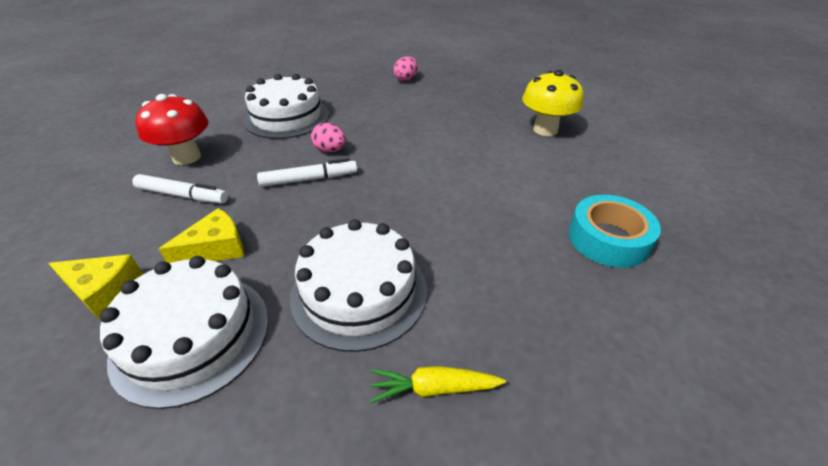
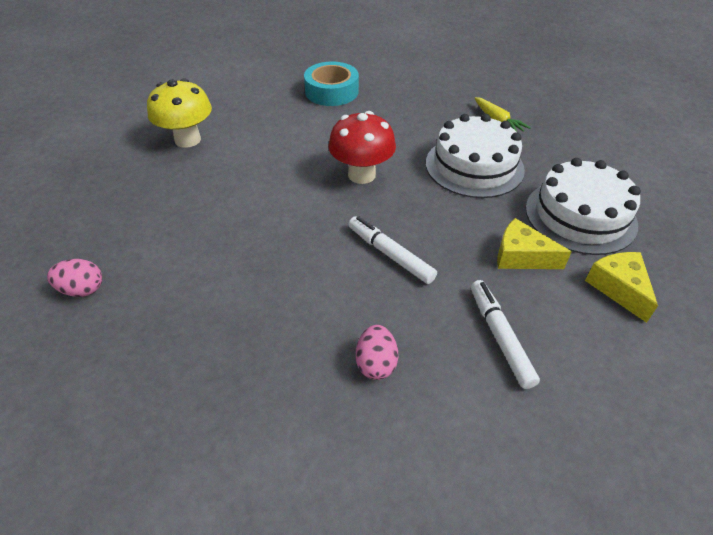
camera: 120 degrees left, 5 degrees up
(187, 157) = (447, 398): red mushroom -> red mushroom (361, 175)
(287, 117) = (279, 361): white cake -> none
(330, 150) = (329, 267): pink egg -> pink egg (376, 363)

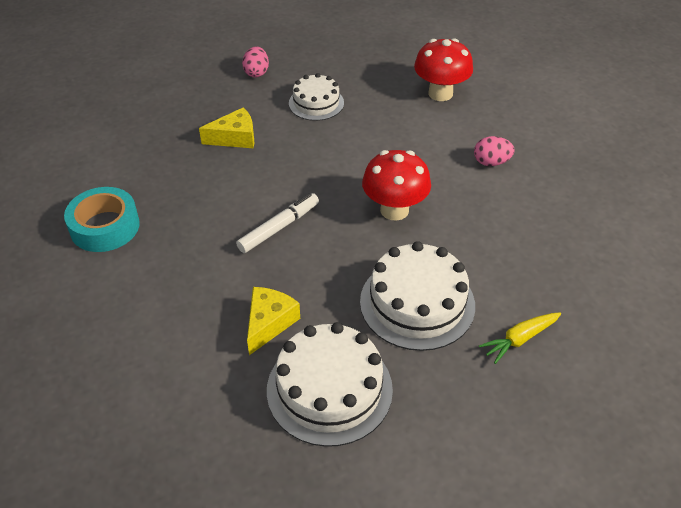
camera: 90 degrees right, 0 degrees up
(174, 229) = (316, 103): none -> white cake
(188, 140) = (440, 93): yellow mushroom -> red mushroom
(331, 91) = (554, 185): turquoise tape -> turquoise tape (105, 227)
(376, 363) = (166, 216): pink egg -> pink egg (491, 162)
(500, 337) = (176, 292): white marker -> none
(618, 288) = (218, 396): yellow cheese -> yellow cheese (235, 138)

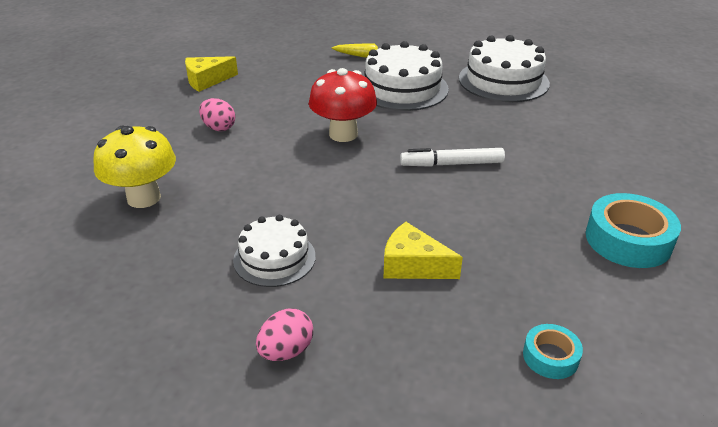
camera: 140 degrees left, 10 degrees down
(125, 130) = (550, 356): none -> turquoise tape
(269, 323) = (515, 118): yellow cheese -> yellow cheese (207, 80)
(440, 93) = (144, 198): red mushroom -> yellow mushroom

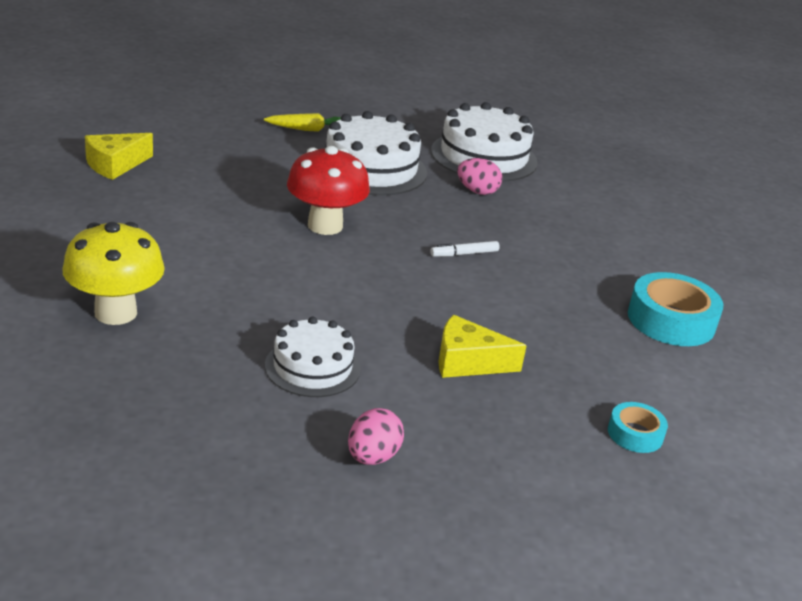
camera: 20 degrees left, 5 degrees down
(219, 127) = (165, 224): pink egg -> pink egg (477, 191)
(451, 164) = (464, 254): white marker -> white marker, size x0.60

